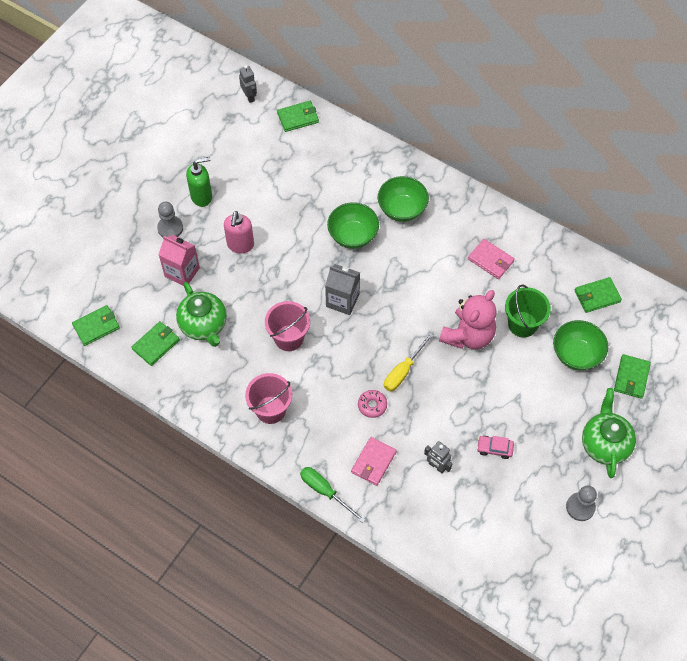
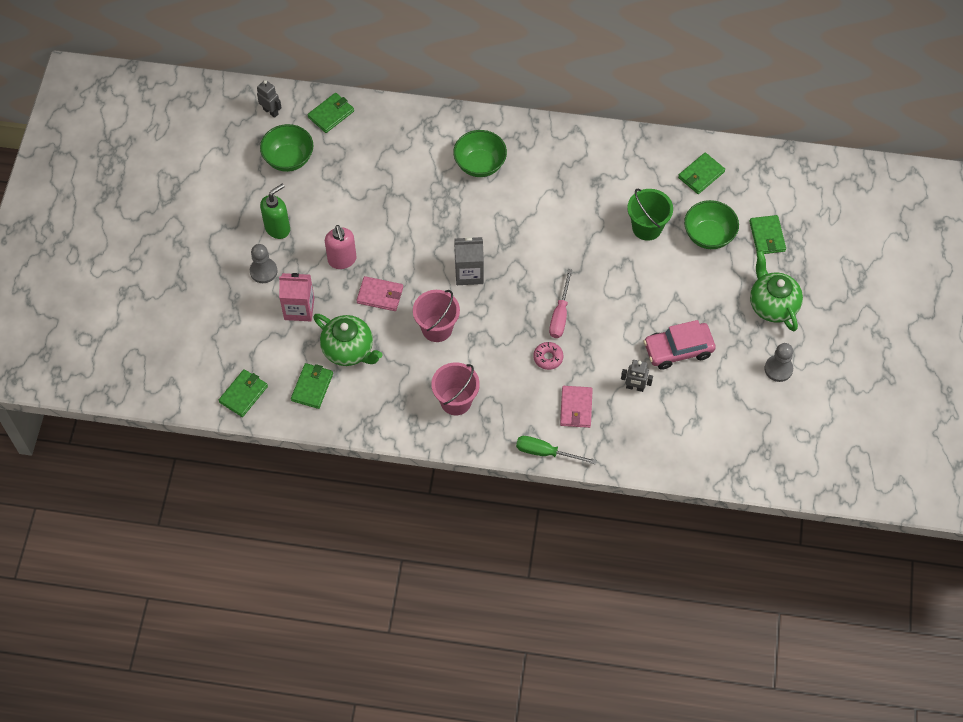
camera: 25 degrees left, 0 degrees up
(353, 235) = (446, 208): green bowl -> green bowl (289, 159)
(403, 371) = (560, 315): yellow screwdriver -> pink screwdriver
(468, 335) = (603, 258): pink teddy bear -> none
(490, 260) = (588, 180): pink wallet -> pink wallet (380, 295)
(494, 448) = (678, 350): pink car -> pink car, size x1.89

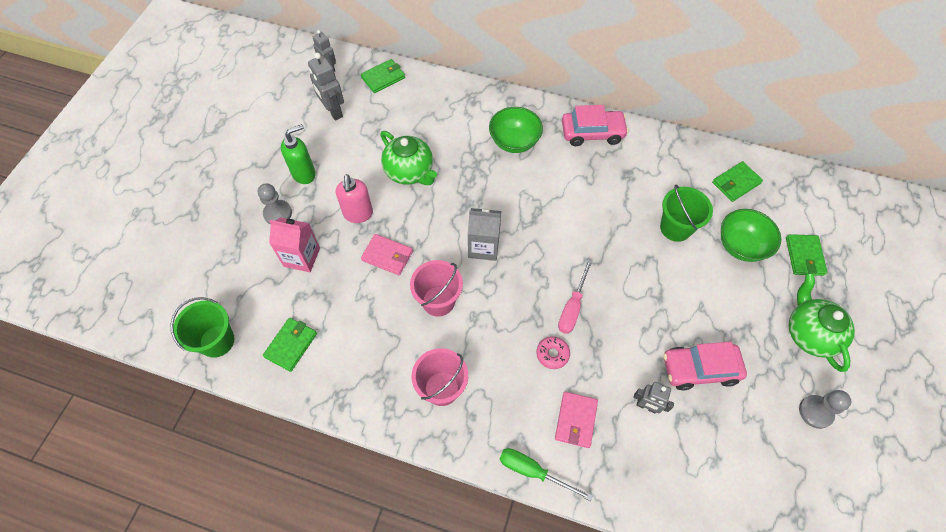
camera: 10 degrees right, 0 degrees up
(243, 394) = (217, 341): green wallet -> green bucket
(289, 159) = (333, 111): green bowl -> grey robot
(349, 350) = (340, 310): green teapot -> green teapot (410, 172)
(556, 143) = (592, 133): none -> pink car

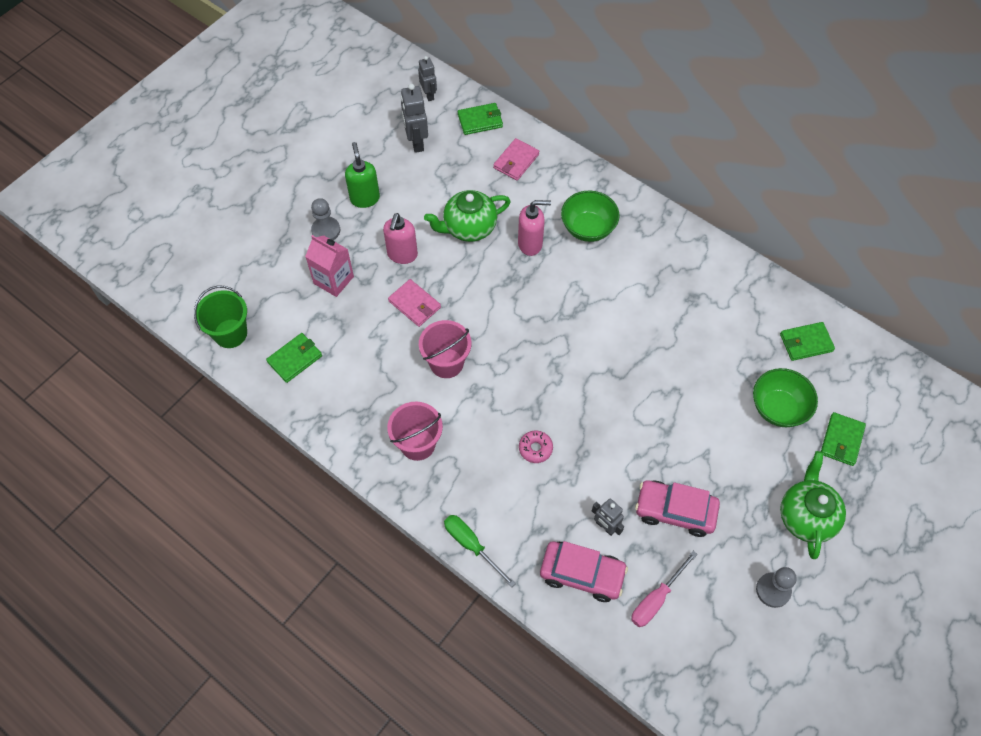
camera: 20 degrees right, 0 degrees up
(304, 173) = (365, 198): green soap dispenser -> green soap dispenser turned 90 degrees counterclockwise
(410, 172) = (469, 228): green teapot -> green teapot turned 90 degrees clockwise
(470, 170) = (530, 244): none -> pink soap dispenser
(483, 247) = (512, 325): grey carton -> none
(572, 307) = (574, 411): pink screwdriver -> pink screwdriver (656, 599)
(575, 420) = (531, 515): pink wallet -> pink wallet (516, 161)
(592, 133) = (675, 243): pink car -> pink car (582, 574)
(675, 228) = (717, 368): green bucket -> none

